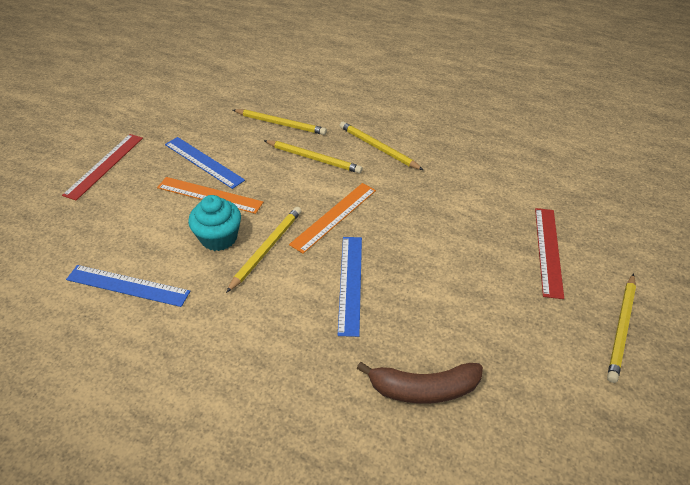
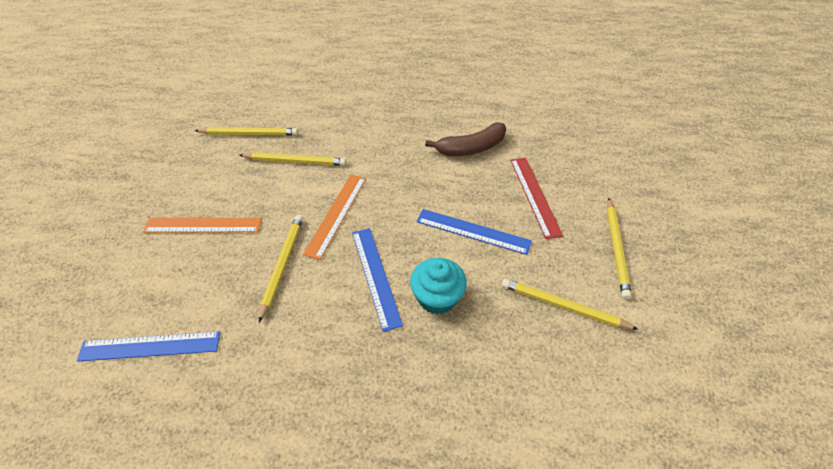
camera: 20 degrees left, 5 degrees up
(104, 165) = (74, 223): red ruler -> none
(204, 162) = (184, 192): blue ruler -> blue ruler (473, 231)
(219, 238) = (229, 267): turquoise cupcake -> turquoise cupcake (437, 297)
(378, 148) = (352, 136): yellow pencil -> yellow pencil (563, 306)
(423, 389) = (478, 357): brown banana -> brown banana (471, 148)

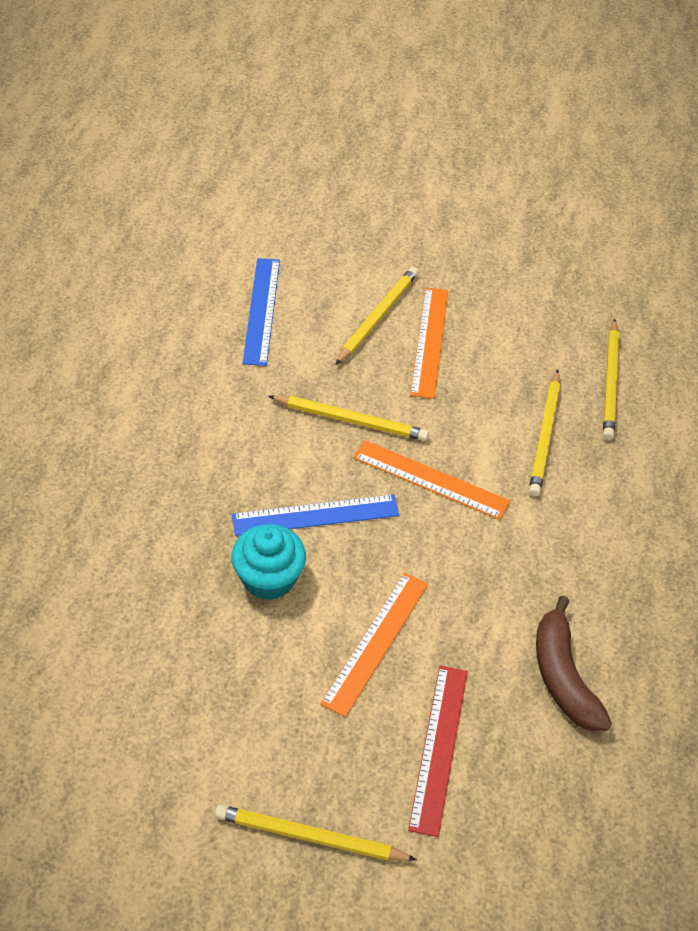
camera: 95 degrees right, 0 degrees up
(473, 231) = (376, 642): blue ruler -> orange ruler
(535, 196) = (439, 748): red ruler -> red ruler turned 75 degrees counterclockwise
(563, 306) = (223, 726): yellow pencil -> yellow pencil (377, 317)

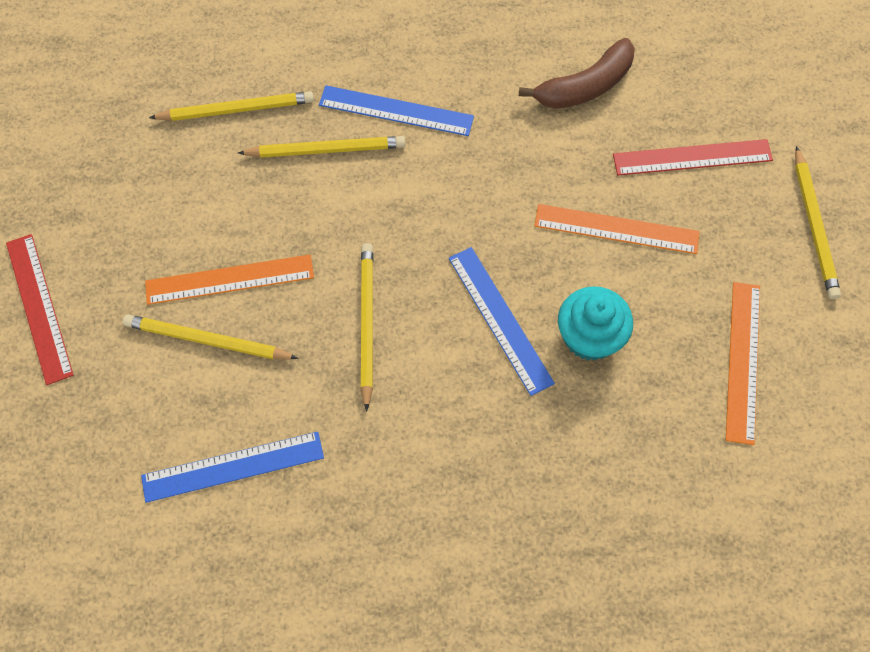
camera: 105 degrees left, 15 degrees up
(430, 479) = (416, 232): orange ruler -> orange ruler (742, 361)
(447, 228) = (39, 307): none -> red ruler
(576, 501) = (396, 110): none -> blue ruler

